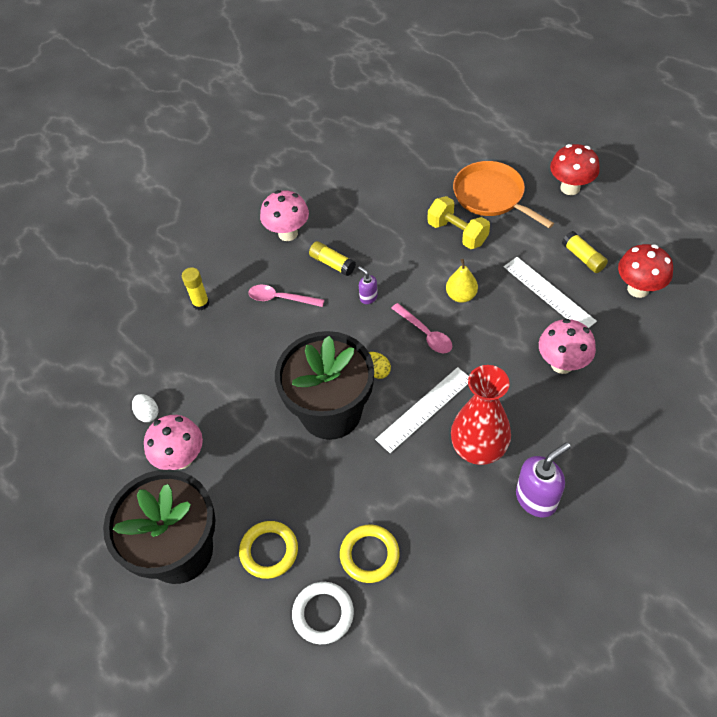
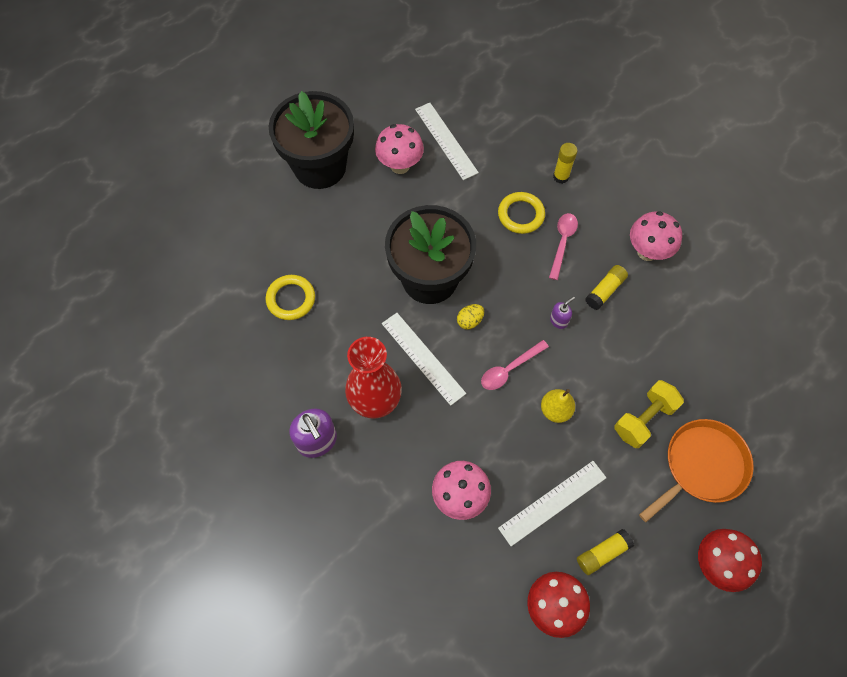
camera: 90 degrees right, 10 degrees up
(148, 413) = (446, 140): white egg -> white ruler
(269, 551) = (308, 227): yellow ring -> yellow ring (521, 215)
(323, 614) = (250, 262): white ring -> none

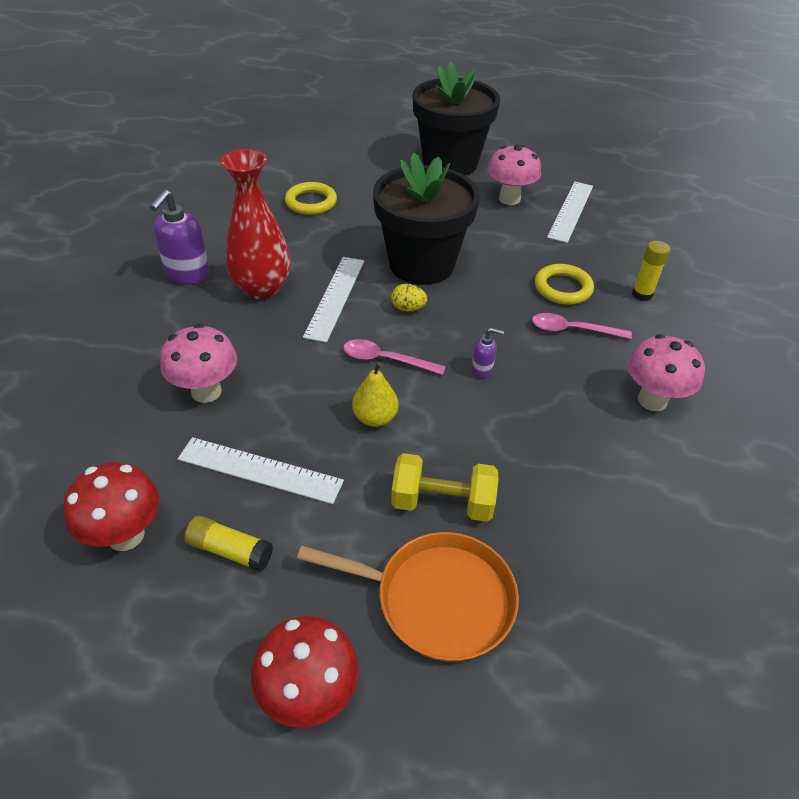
camera: 50 degrees right, 20 degrees down
(562, 242) = (572, 330): pink spoon -> pink spoon turned 150 degrees counterclockwise
(605, 291) = (561, 388): yellow glue stick -> none

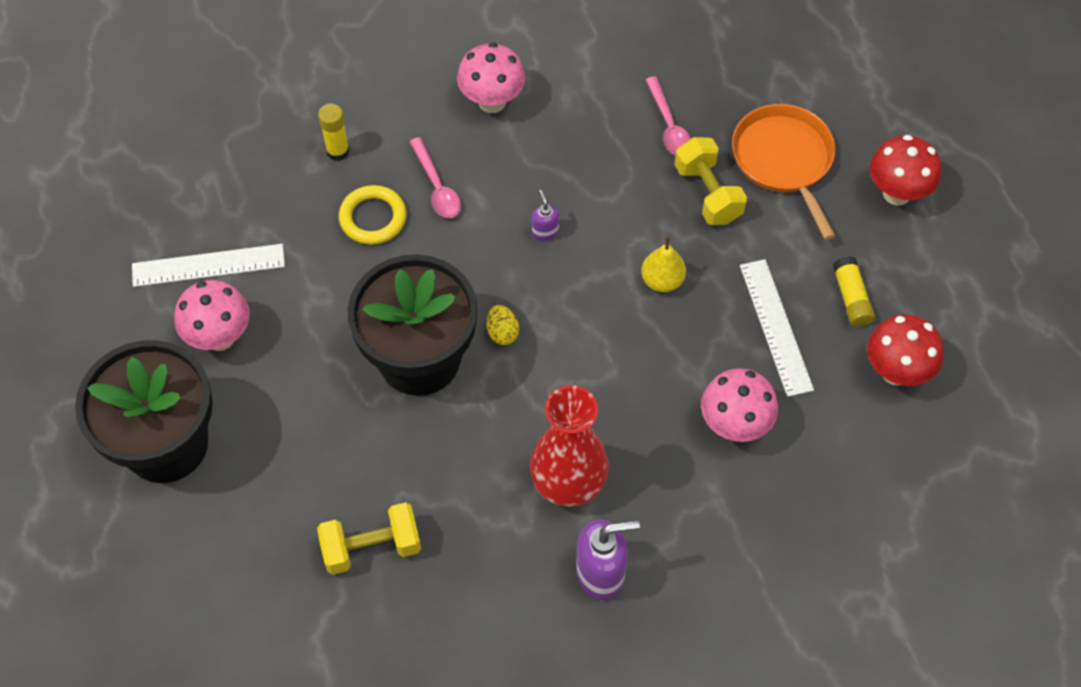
camera: 120 degrees left, 15 degrees up
(311, 202) = (371, 547): yellow ring -> yellow dumbbell
(335, 297) = (532, 406): white ruler -> none
(386, 360) = (588, 311): pink spoon -> pink spoon (669, 125)

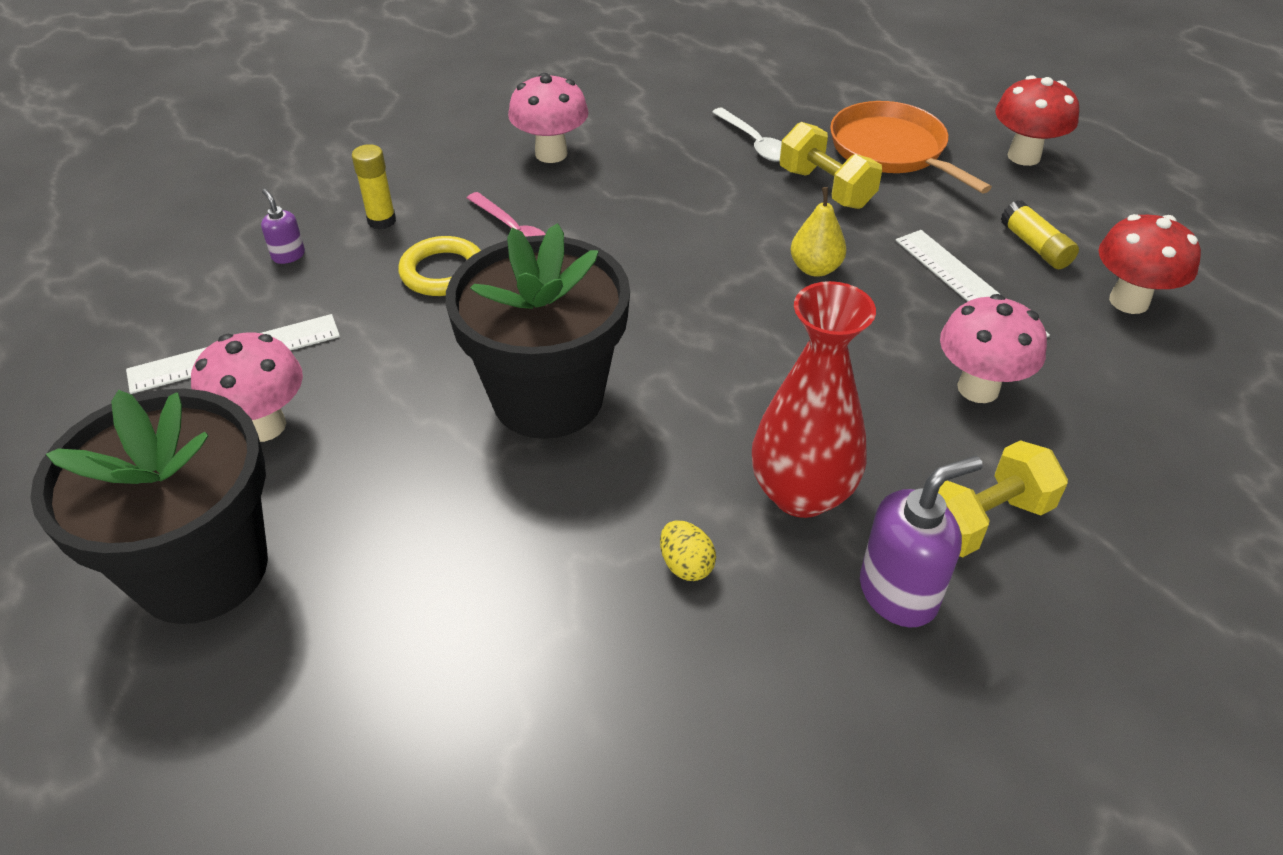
camera: 15 degrees left, 15 degrees down
(371, 547) = (552, 636): yellow dumbbell -> yellow dumbbell (982, 520)
(502, 332) = (645, 351): yellow egg -> yellow egg (686, 565)
(545, 232) = (657, 250): purple soap dispenser -> purple soap dispenser (288, 255)
(669, 125) = (754, 143): pink spoon -> white spoon

